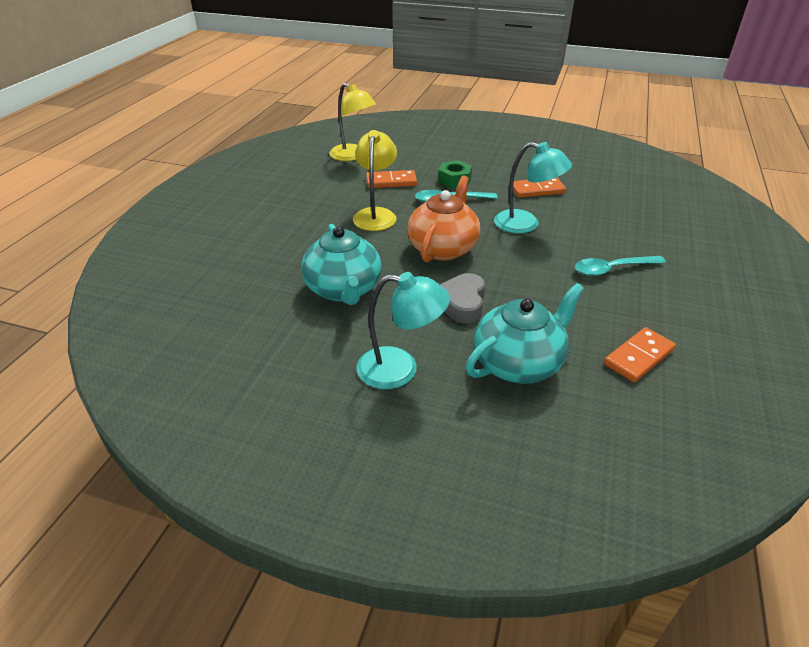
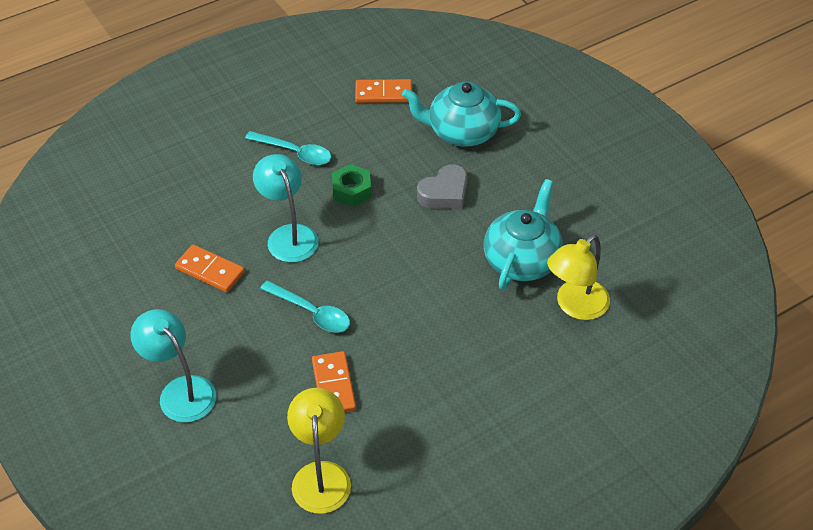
camera: 140 degrees left, 10 degrees up
(376, 214) = (406, 338): yellow lamp -> yellow lamp (575, 306)
(391, 181) = (333, 385): orange domino -> orange domino turned 45 degrees clockwise
(400, 369) = (541, 171): turquoise lamp -> turquoise lamp (180, 391)
(443, 248) = (394, 254): orange teapot -> none
(454, 180) = (265, 342): green nut -> green nut (351, 190)

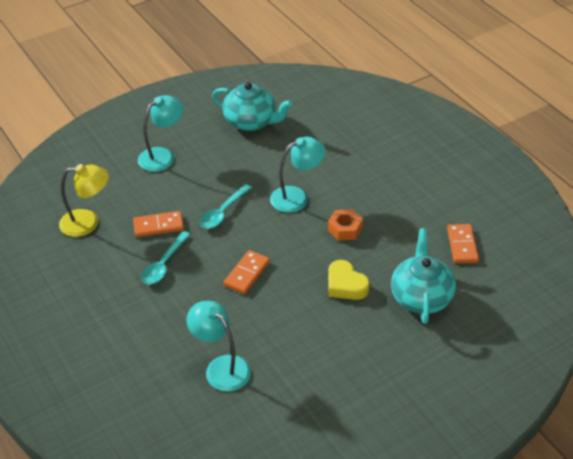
camera: 90 degrees right, 5 degrees down
(210, 271) = (263, 160): orange domino -> orange domino (246, 274)
(295, 153) = (383, 196): turquoise spoon -> turquoise spoon (164, 264)
(351, 190) = (345, 229): green nut -> orange nut
(444, 193) = (345, 285): grey heart -> yellow heart
(522, 260) = (271, 334): turquoise teapot -> turquoise teapot (251, 122)
(575, 306) = (221, 367): yellow lamp -> turquoise lamp

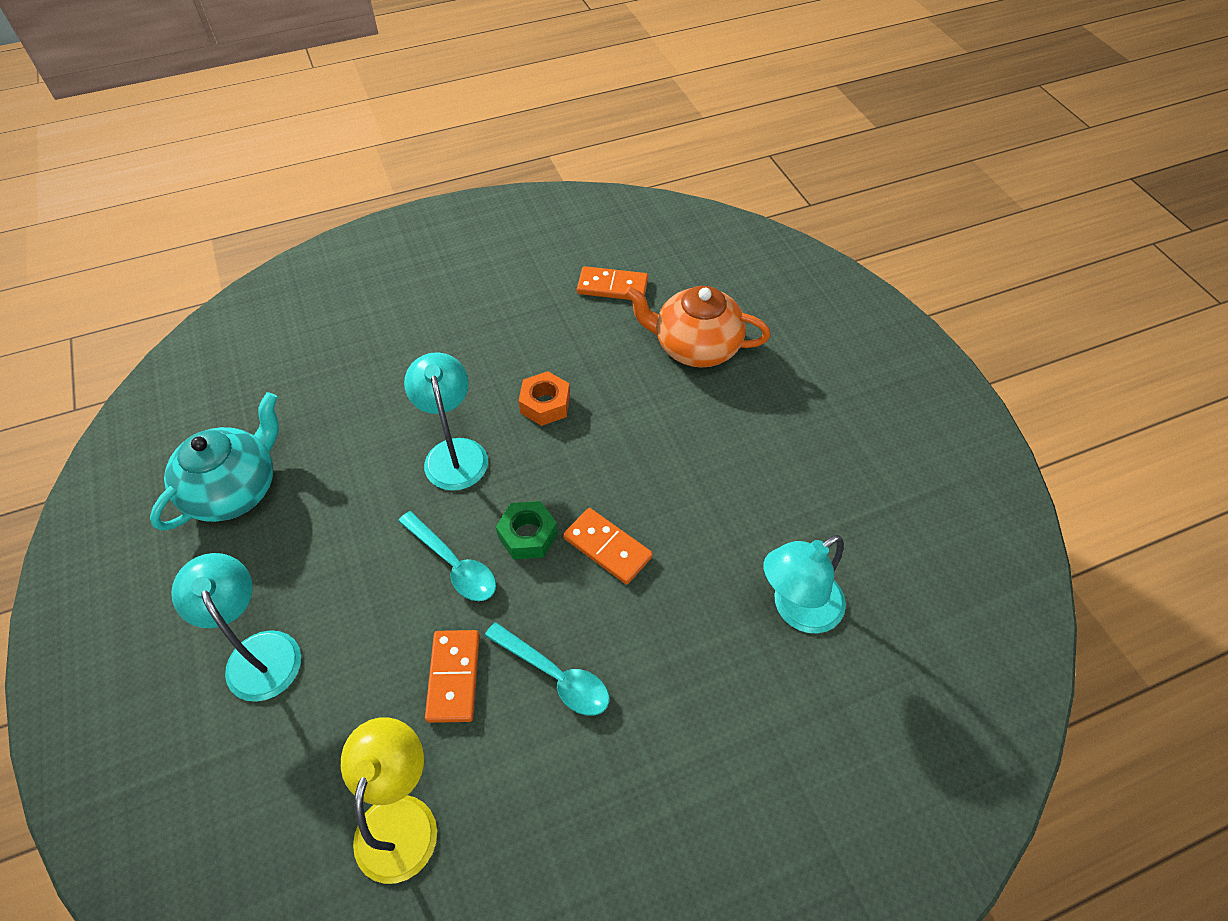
camera: 80 degrees left, 10 degrees up
(247, 238) = (527, 535): none -> green nut
(345, 285) = (658, 424): yellow heart -> none
(421, 297) = (695, 347): turquoise teapot -> orange teapot

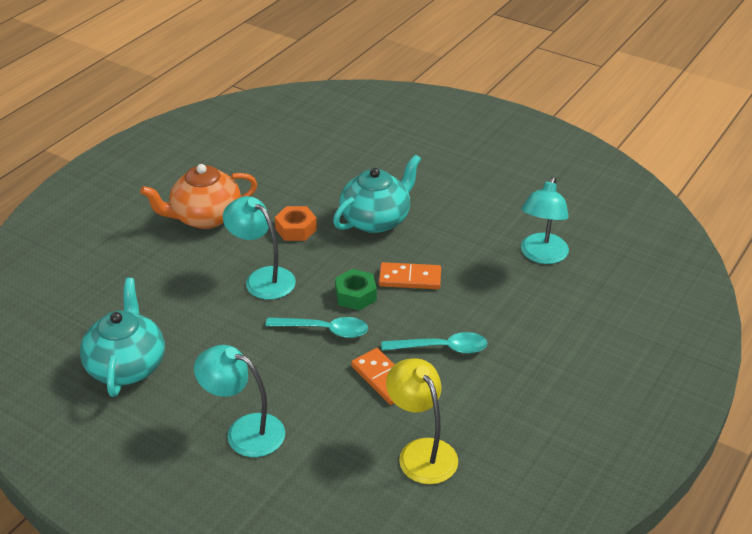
camera: 35 degrees left, 15 degrees down
(612, 287) = (274, 152): orange domino -> none
(642, 439) = (376, 220): none -> turquoise teapot
(695, 347) = (361, 162): orange teapot -> orange teapot (205, 217)

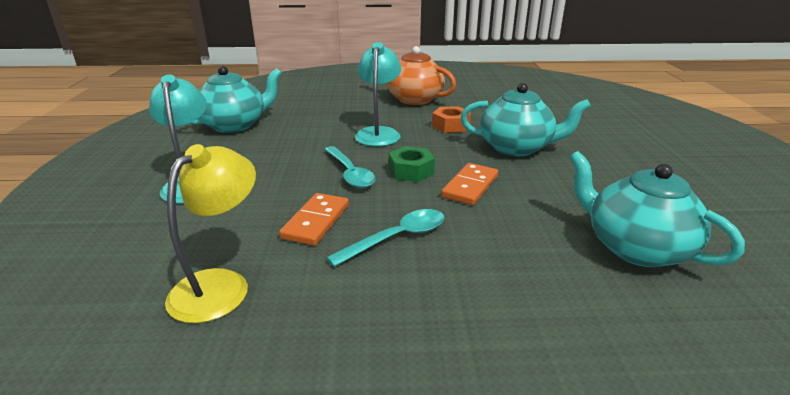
camera: 55 degrees right, 10 degrees down
(410, 278) = (470, 186): orange domino -> orange domino turned 60 degrees clockwise
(442, 348) = (397, 238): turquoise spoon -> turquoise spoon turned 90 degrees counterclockwise
(541, 255) = (635, 247): turquoise lamp -> turquoise teapot

